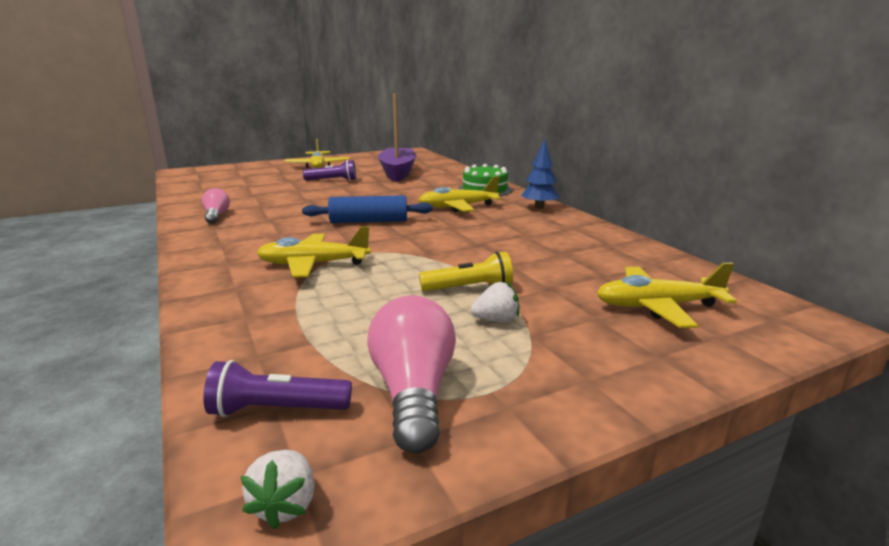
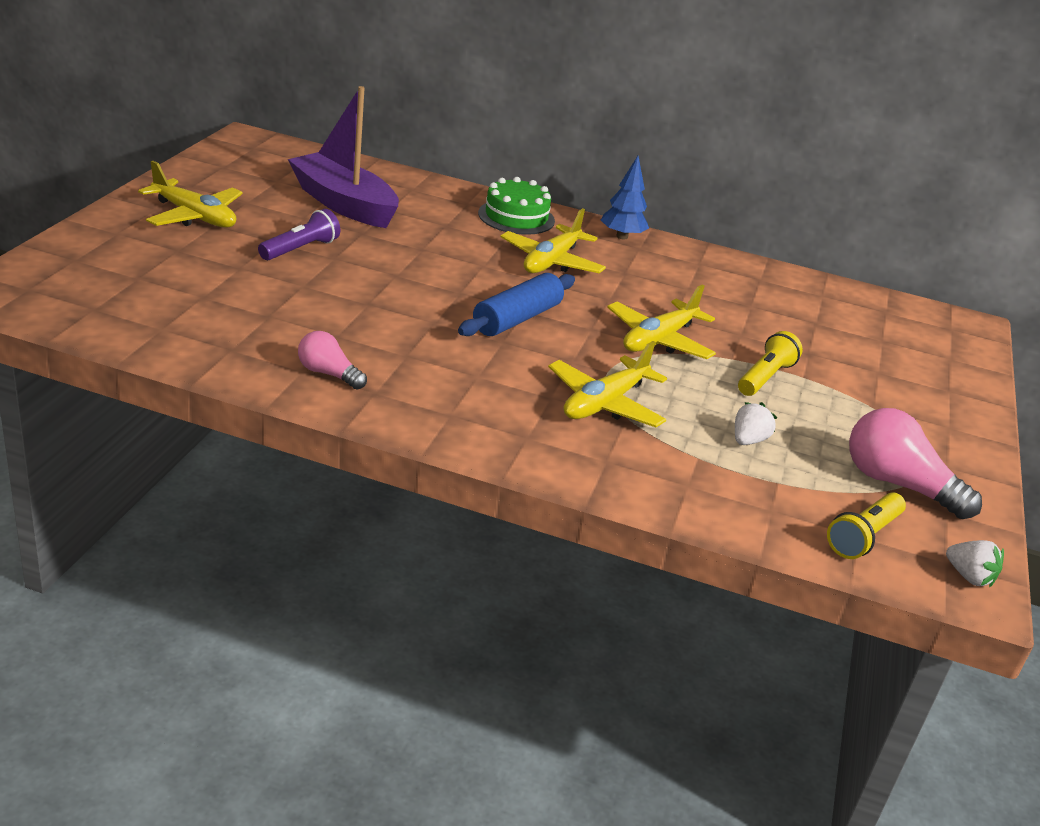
camera: 50 degrees left, 10 degrees up
(277, 409) = (863, 537): purple flashlight -> yellow flashlight
(496, 320) = (834, 402): white strawberry -> white strawberry (748, 440)
(657, 306) = (889, 344): yellow plane -> yellow plane (659, 340)

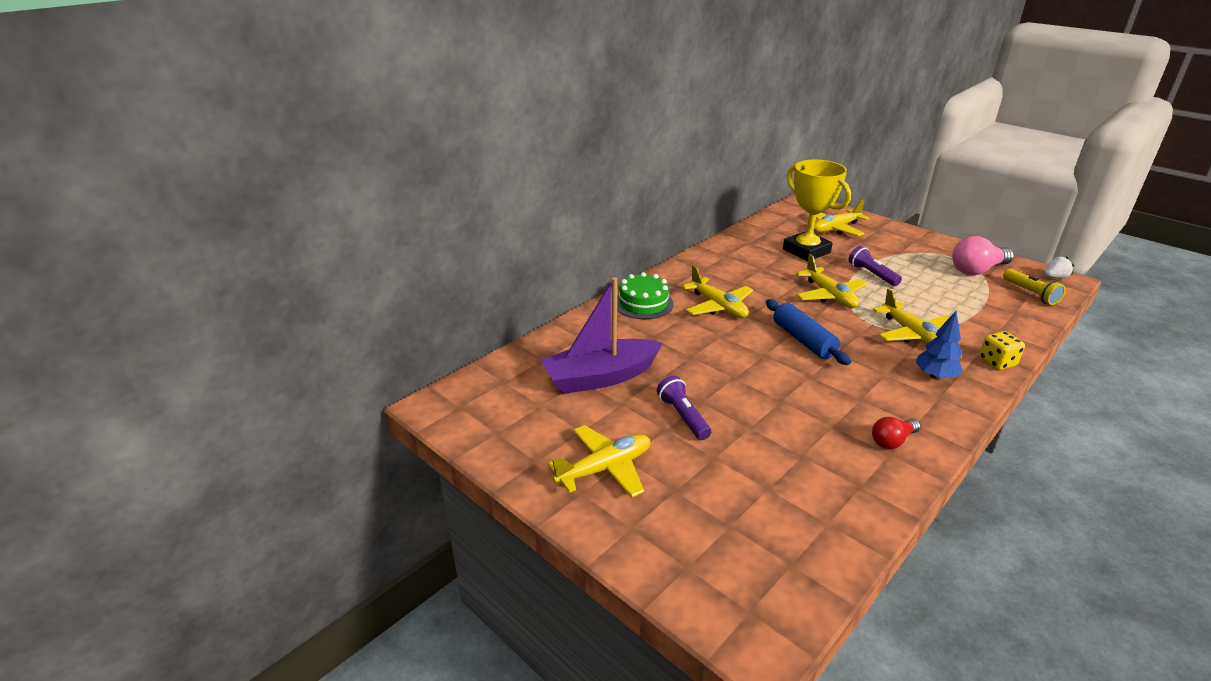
camera: 60 degrees left, 0 degrees up
(328, 374) = (892, 441): pink light bulb -> red light bulb
(584, 473) = (997, 362): none -> yellow dice
(622, 236) = (683, 271): blue tree -> blue tree (935, 376)
(748, 440) = (944, 299): white strawberry -> none
(765, 377) = (872, 274): yellow flashlight -> purple flashlight
(784, 323) = (806, 251): none -> yellow trophy
(897, 350) = (835, 228): none -> yellow plane

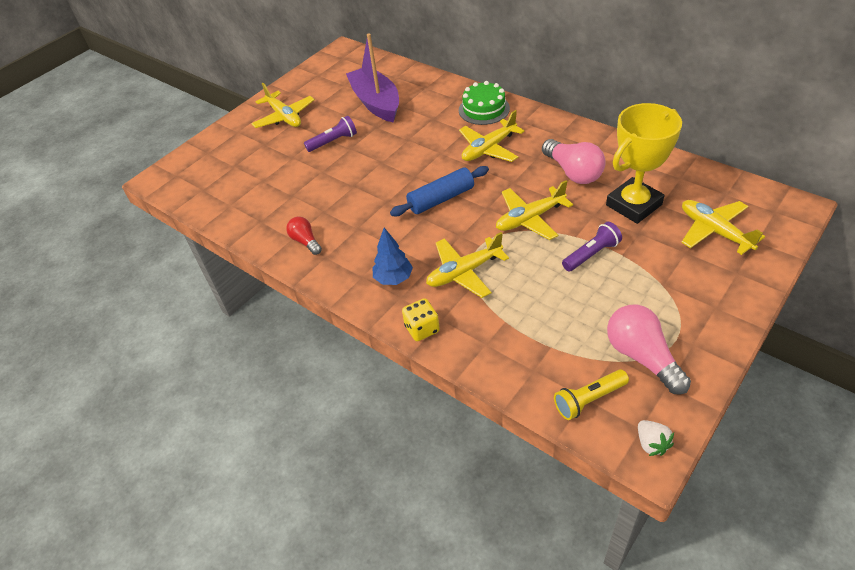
camera: 90 degrees right, 15 degrees up
(761, 269) = (573, 172): none -> pink light bulb

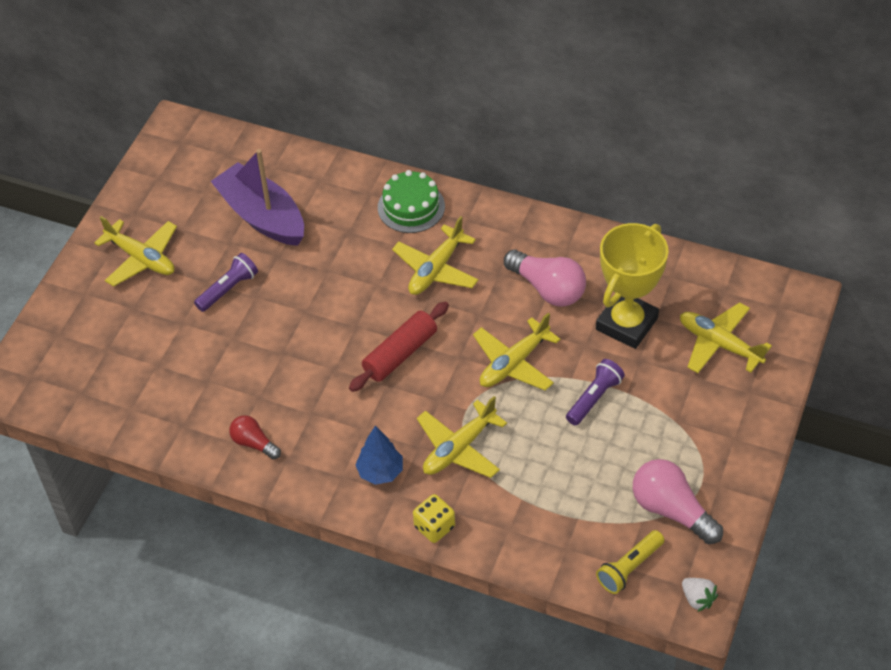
camera: 20 degrees left, 5 degrees up
(441, 199) = (400, 354): blue rolling pin -> red rolling pin

